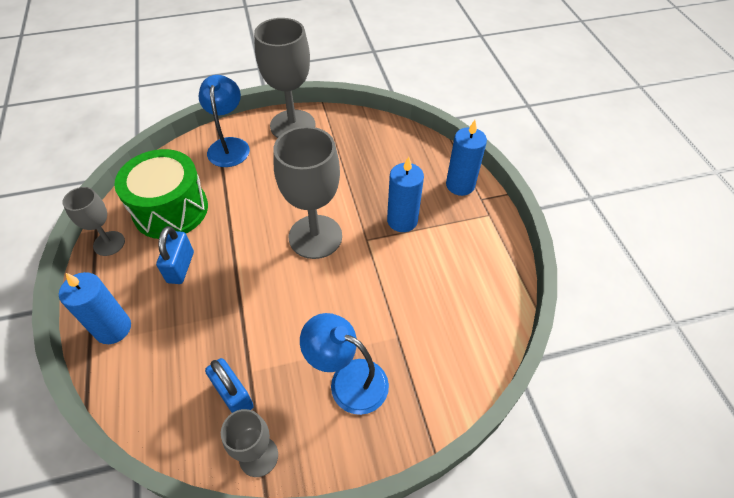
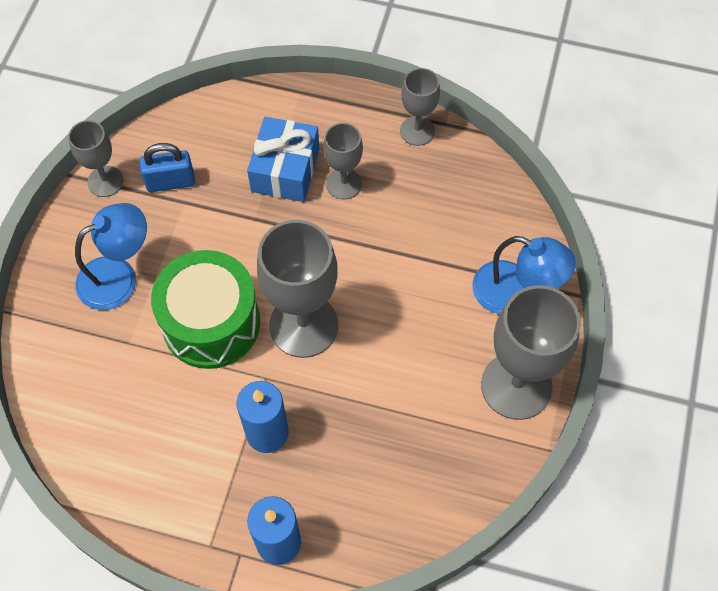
camera: 120 degrees right, 10 degrees up
(113, 328) = (304, 112): blue candle -> none
(171, 210) = (434, 197): green drum -> green drum (211, 323)
(180, 267) = (344, 184): blue padlock -> grey goblet
(183, 312) = (285, 170): none -> blue gift

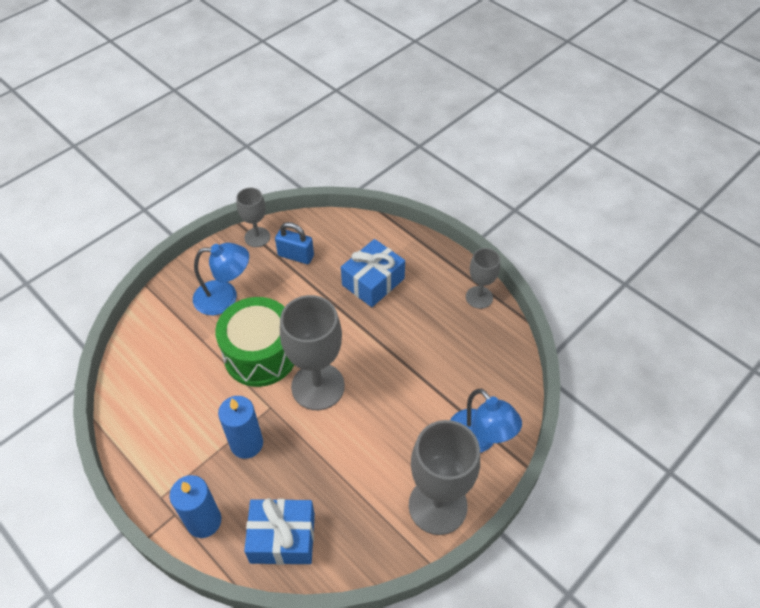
camera: 30 degrees right, 10 degrees down
(344, 184) = (406, 308): grey goblet -> none
(377, 510) = (282, 538): none -> blue gift

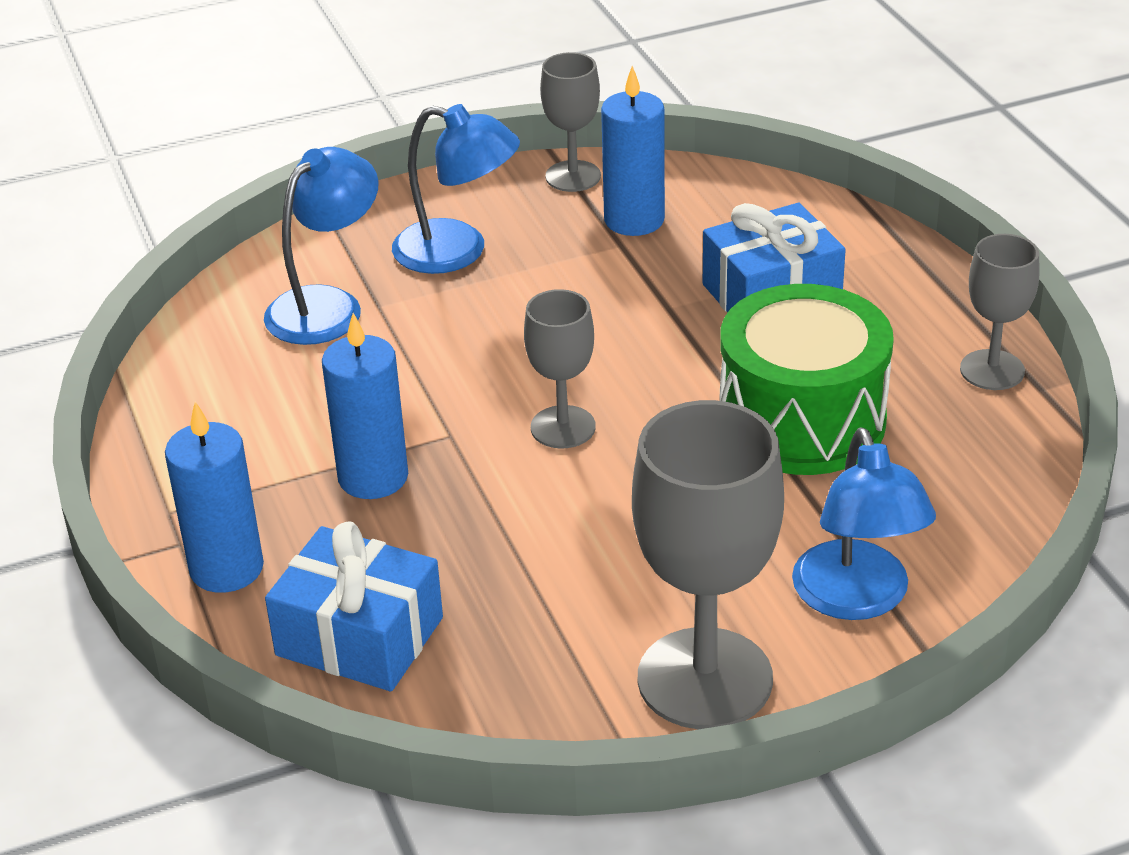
camera: 25 degrees right, 15 degrees down
(178, 348) = (327, 305): none -> blue lamp
(260, 354) = (477, 351): green drum -> green drum (802, 420)
(296, 256) = (634, 220): blue padlock -> blue candle
(318, 386) = (563, 427): grey goblet -> grey goblet, size x0.56

